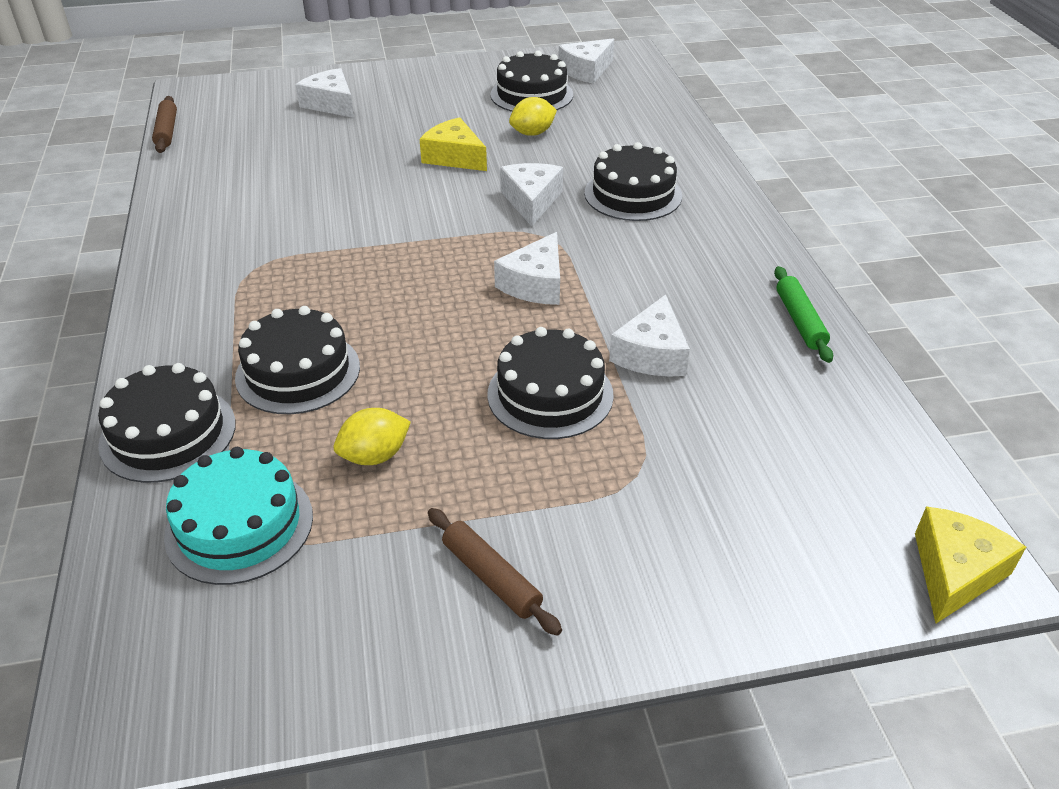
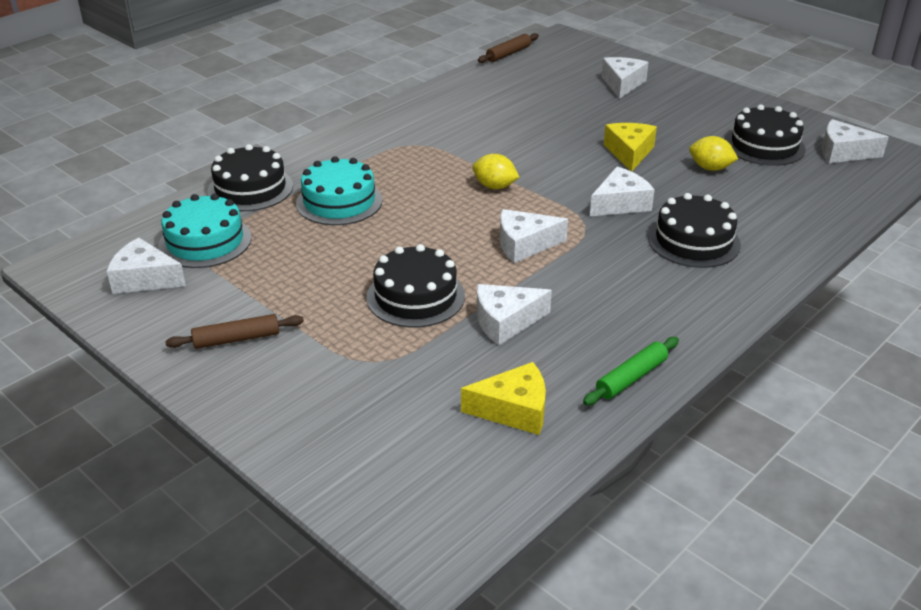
camera: 55 degrees right, 5 degrees down
(257, 624) = (144, 279): none -> white cheese
(298, 372) = (339, 202): black cake -> turquoise cake
(375, 456) = (296, 258): yellow lemon -> yellow lemon (494, 186)
(491, 577) = (237, 339): brown rolling pin -> brown rolling pin turned 60 degrees clockwise
(955, 572) = (412, 545): yellow cheese -> yellow cheese (514, 410)

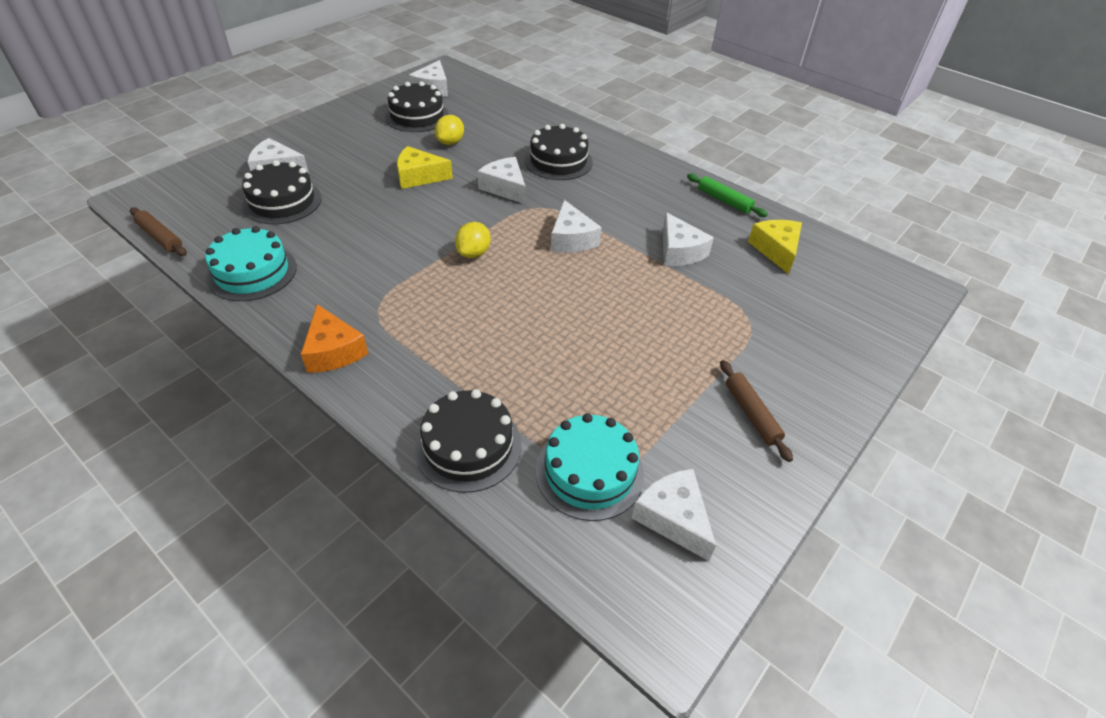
camera: 95 degrees left, 10 degrees up
(144, 279) = (673, 518): white cheese -> white cheese turned 135 degrees clockwise
(339, 202) = (500, 361): turquoise cake -> turquoise cake (252, 272)
(365, 130) = (333, 351): none -> orange cheese
(415, 296) = (658, 299): black cake -> black cake (282, 201)

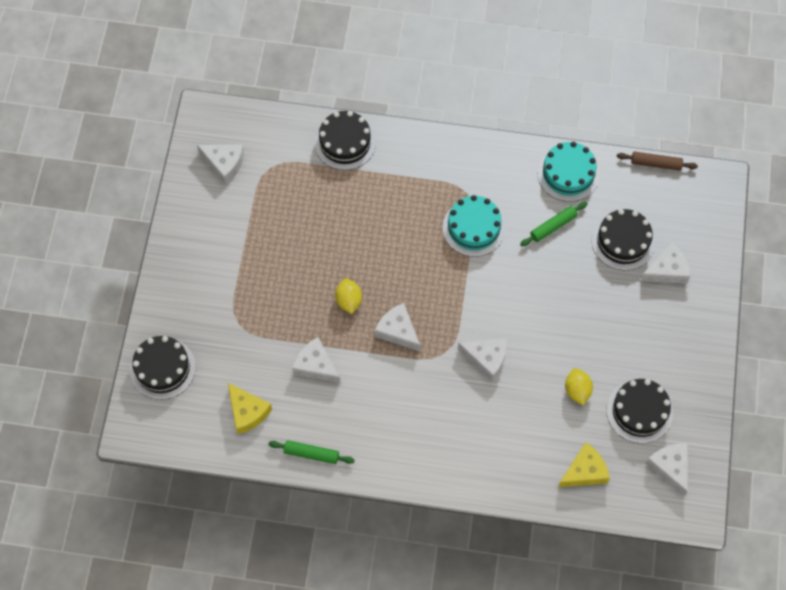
camera: 150 degrees right, 20 degrees up
(328, 240) = (553, 226): none -> green rolling pin
(333, 351) = (463, 152): orange cheese -> none
(419, 176) = (559, 330): yellow cheese -> yellow cheese (584, 471)
(473, 253) = (451, 274): yellow lemon -> yellow lemon (348, 301)
(558, 161) = (472, 423): black cake -> black cake (162, 368)
(589, 472) = (277, 164): turquoise cake -> turquoise cake (474, 227)
(751, 414) = (210, 248): brown rolling pin -> none

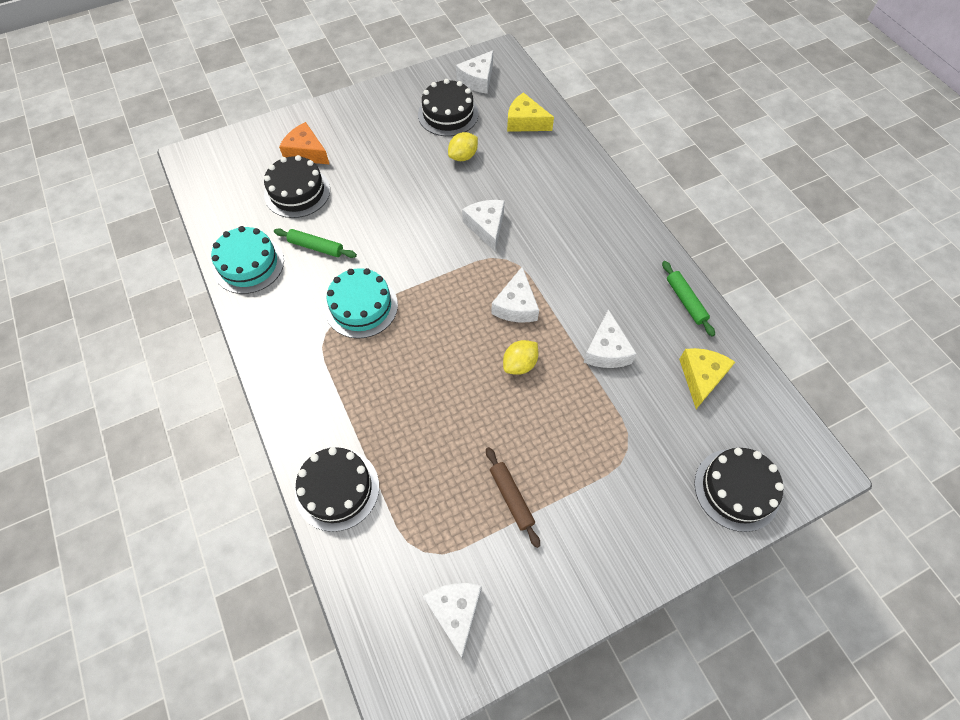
camera: 125 degrees left, 5 degrees down
(656, 164) = (196, 206): brown rolling pin -> brown rolling pin (511, 497)
(667, 270) = (306, 152): white cheese -> orange cheese

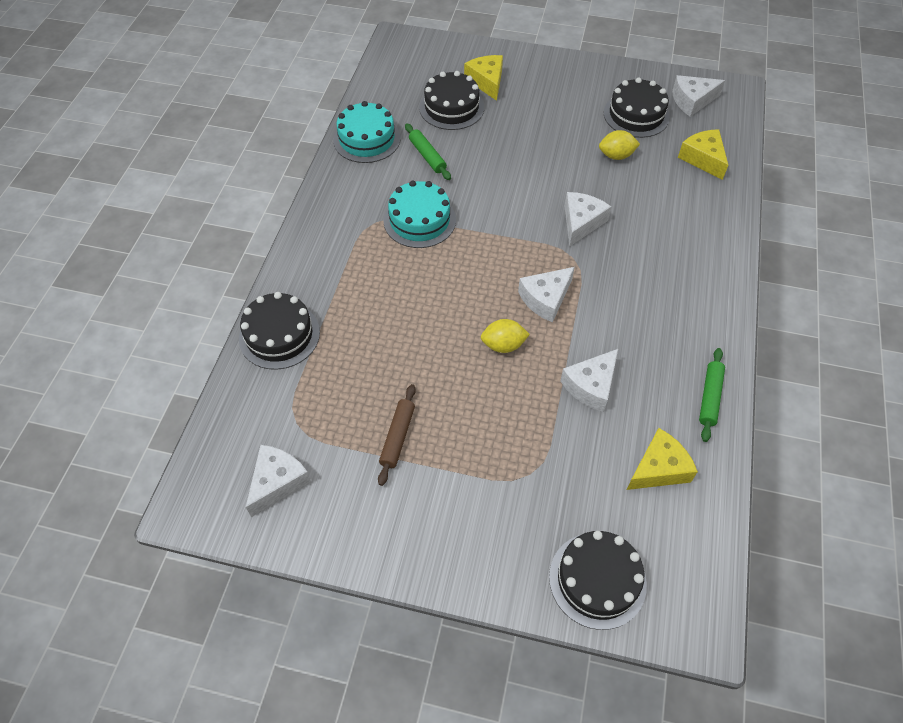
camera: 40 degrees right, 5 degrees down
(306, 152) = (487, 82): orange cheese -> yellow cheese

